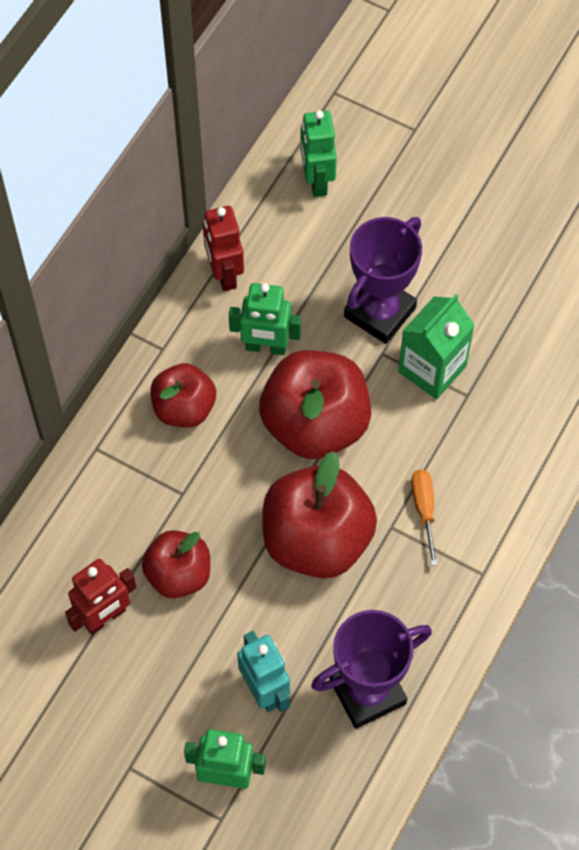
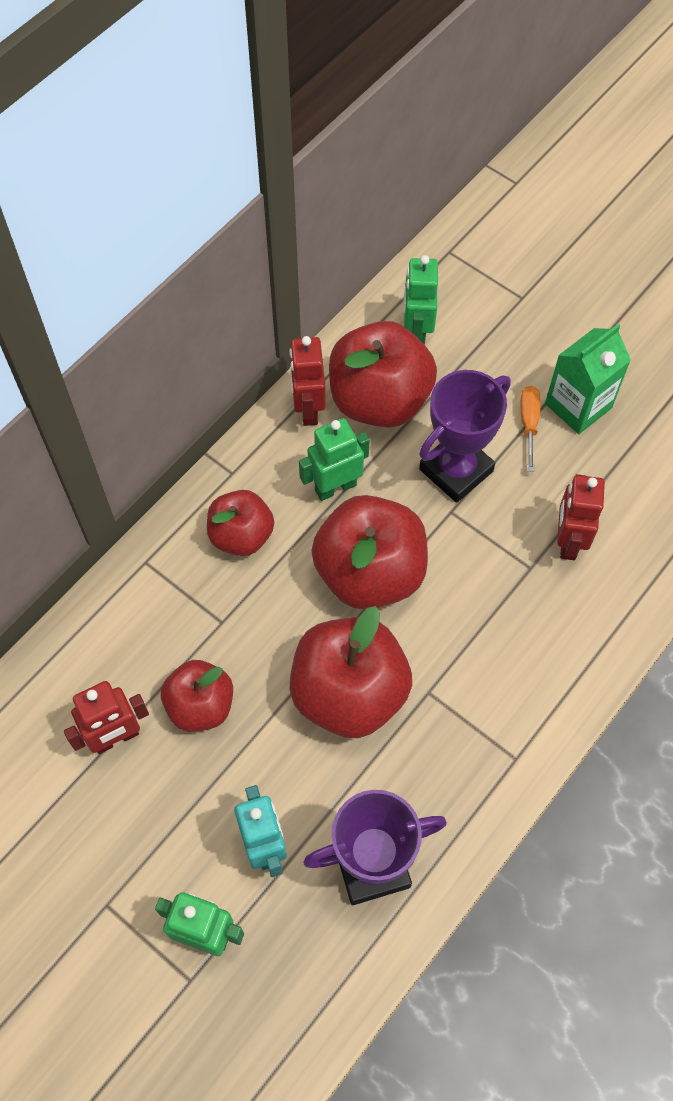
camera: 10 degrees right, 0 degrees up
(266, 347) = (335, 487): green robot -> green robot turned 135 degrees clockwise
(293, 254) = (379, 400): none -> red apple
(424, 509) = (466, 679): orange screwdriver -> orange screwdriver (529, 423)
(432, 369) = (499, 535): green carton -> green carton (578, 406)
(498, 364) = (568, 541): none -> red robot

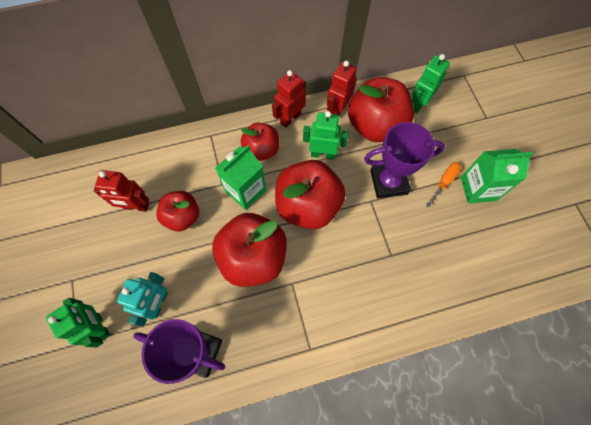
camera: 35 degrees right, 5 degrees up
(264, 609) = (245, 191): none -> green carton
(568, 541) = (421, 254): red robot -> red robot (290, 118)

